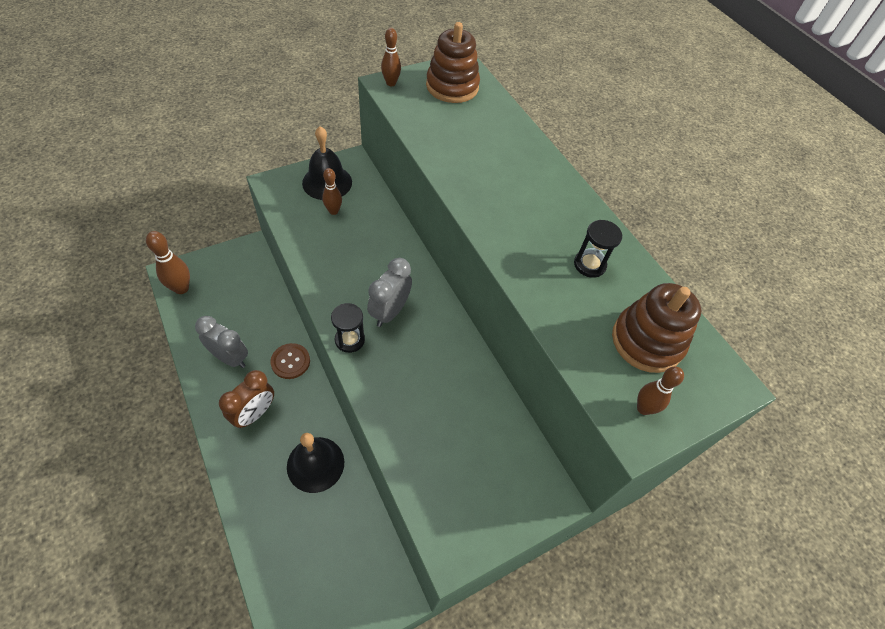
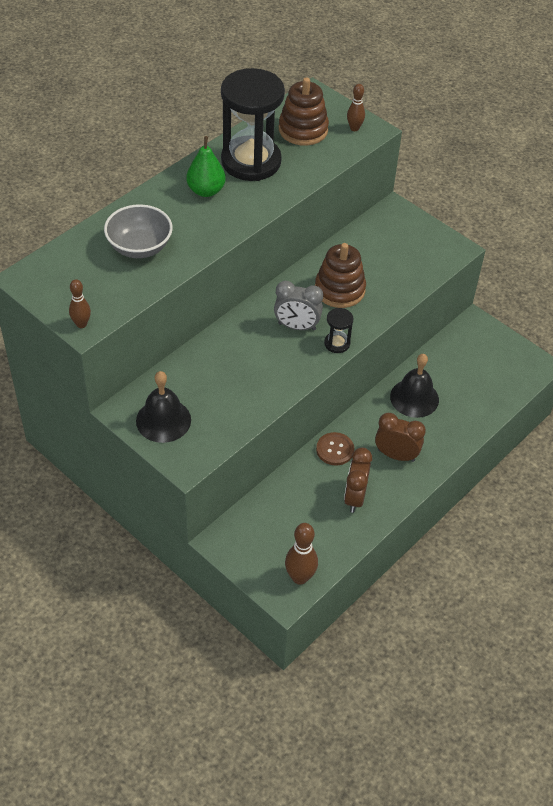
camera: 105 degrees left, 5 degrees down
(230, 358) = (354, 497): grey clock -> brown clock
(333, 211) = (201, 401): brown bowling pin -> none
(452, 86) = (65, 278): brown stacking toy -> brown stacking toy (339, 290)
(474, 139) = (139, 247): none -> grey bowl
(546, 210) = (206, 191): none -> green pear
(589, 265) = (251, 161): black hourglass -> black hourglass, size x2.38

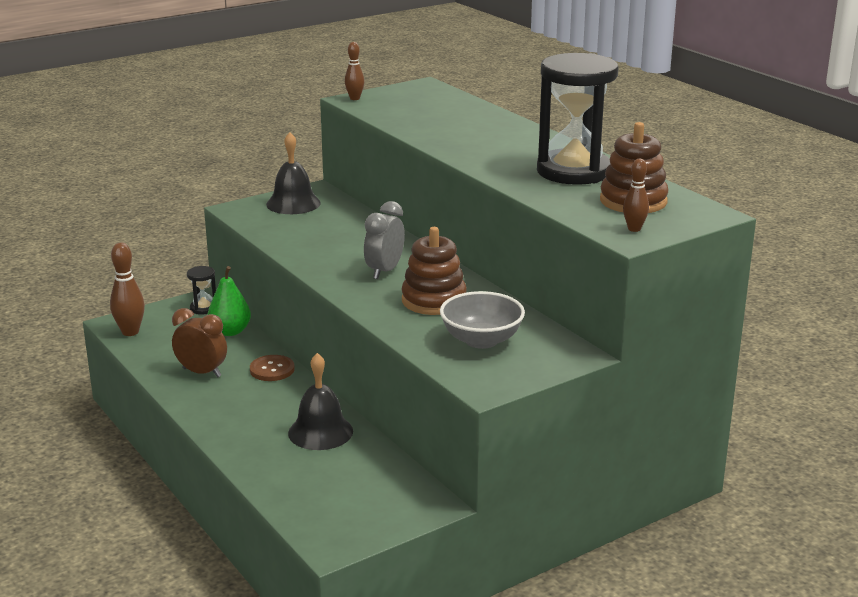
camera: 105 degrees right, 25 degrees down
(139, 247) = (447, 120): grey bowl -> grey bowl (481, 340)
(206, 191) = (526, 149): green pear -> green pear (230, 331)
(337, 343) = (347, 289): black hourglass -> black hourglass (203, 308)
(396, 455) = (241, 406): brown clock -> none

